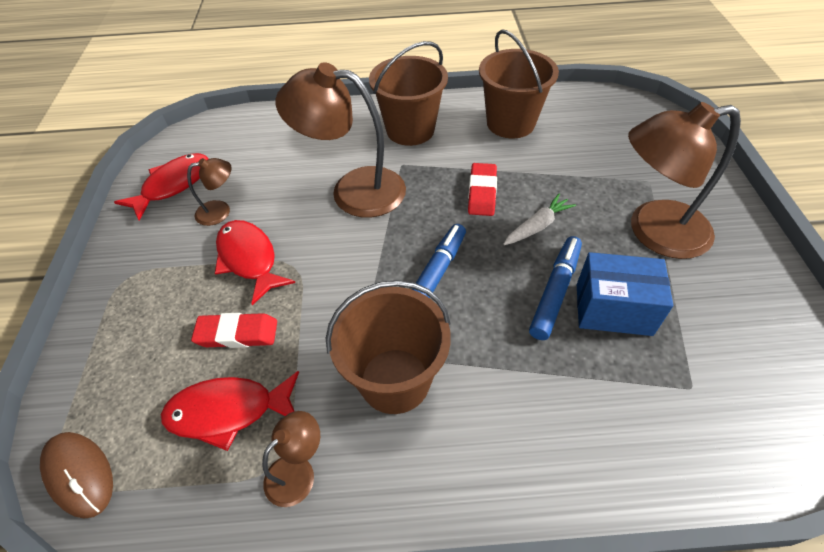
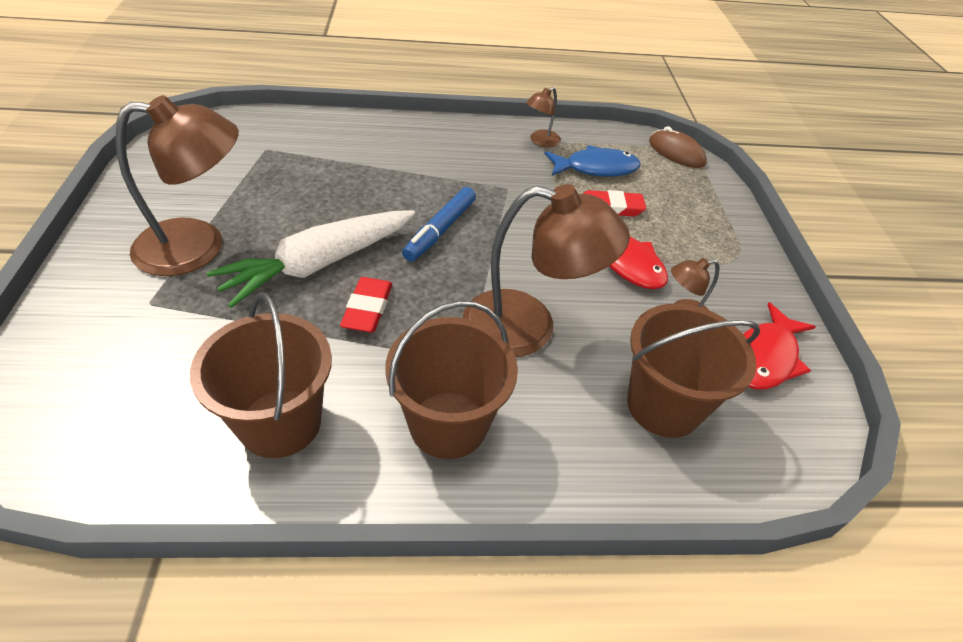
camera: 175 degrees right, 5 degrees down
(228, 411) = (596, 168): red fish -> blue fish
(395, 380) = (479, 171): brown bucket -> brown bucket (663, 405)
(537, 226) = (319, 264): white carrot -> white carrot, size x2.08
(555, 291) = (332, 209): blue marker -> none
(613, 309) = (289, 193): blue box -> none

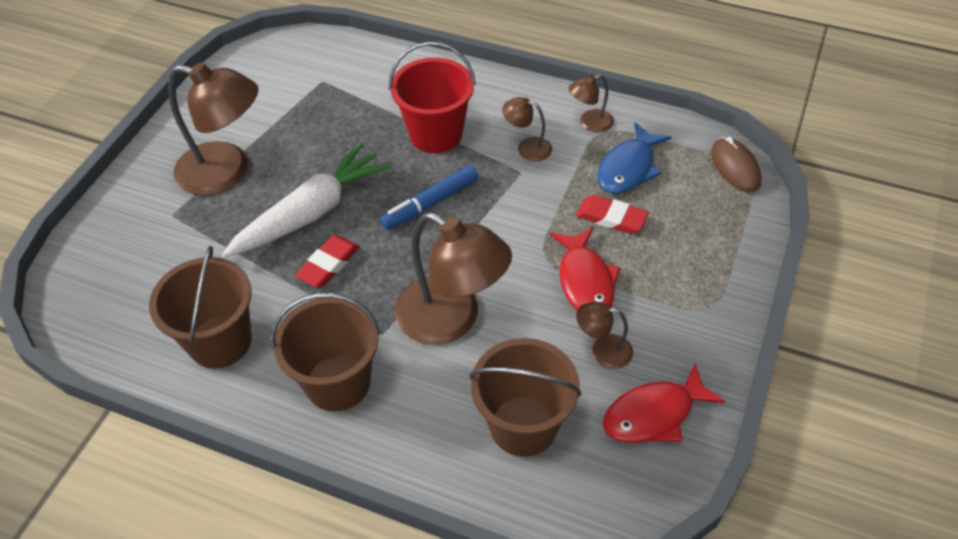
camera: 30 degrees right, 5 degrees up
(319, 264) = (311, 212): white carrot -> white carrot turned 150 degrees clockwise
(409, 173) = (436, 134): none -> red bucket
(500, 168) = (527, 147): none -> brown lamp
(596, 168) = (628, 168): blue fish -> blue fish turned 105 degrees clockwise

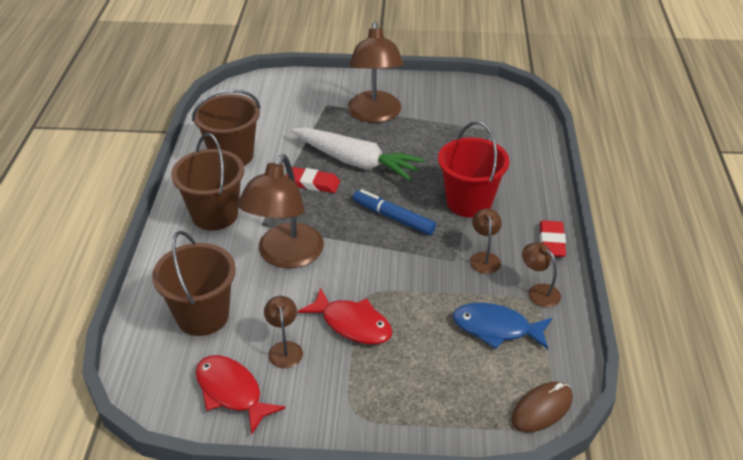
camera: 70 degrees right, 10 degrees down
(585, 281) = (352, 324): red fish -> red fish turned 120 degrees counterclockwise
(611, 218) = (430, 327): red eraser -> red eraser (551, 242)

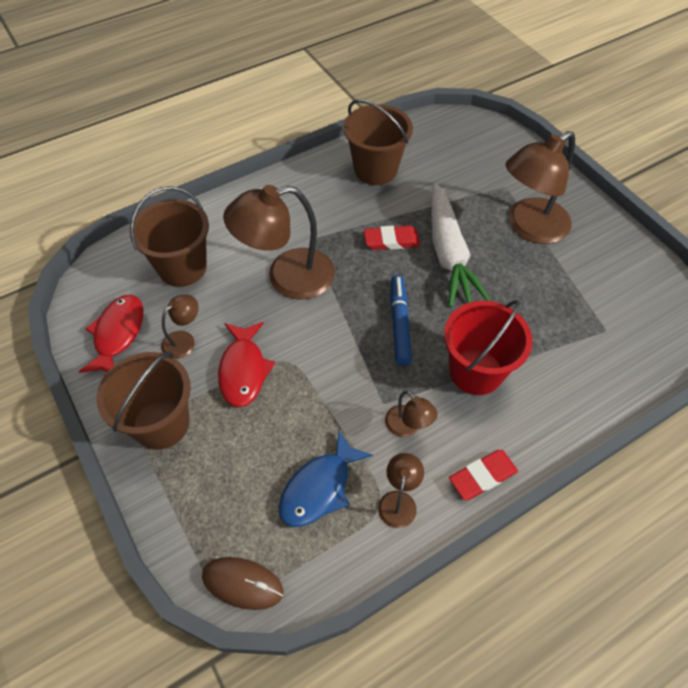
camera: 55 degrees right, 15 degrees up
(215, 215) = (296, 204): brown bucket -> brown bucket (161, 423)
(313, 183) = (391, 241): red eraser -> red eraser turned 75 degrees counterclockwise
(484, 258) = (407, 427): brown lamp -> brown lamp turned 90 degrees clockwise
(496, 328) = (319, 488): blue fish -> blue fish turned 120 degrees counterclockwise

